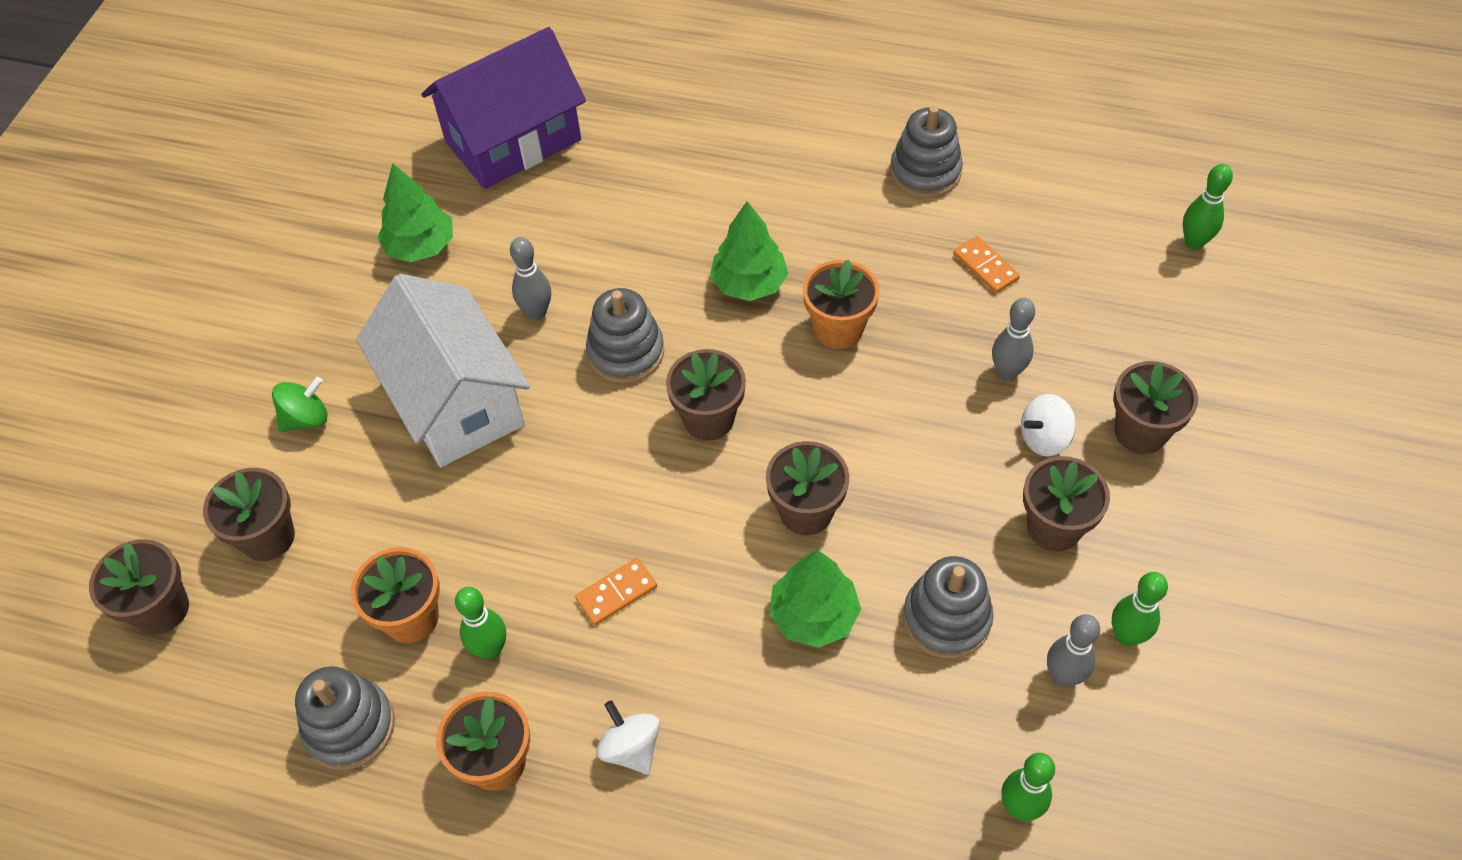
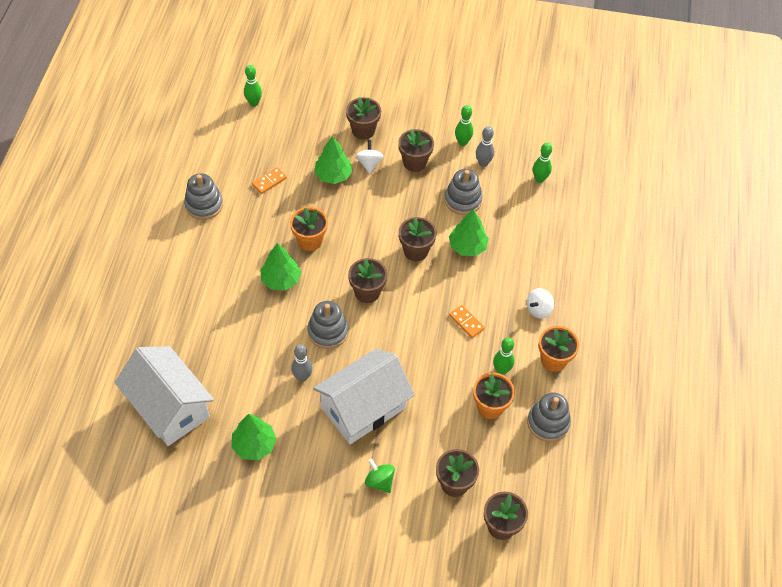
camera: 100 degrees left, 0 degrees up
(513, 140) = (169, 407): purple house -> white house
(1007, 372) = (333, 175): grey bowling pin -> green tree
(1044, 438) = (369, 164): white spinning top -> white spinning top turned 150 degrees counterclockwise

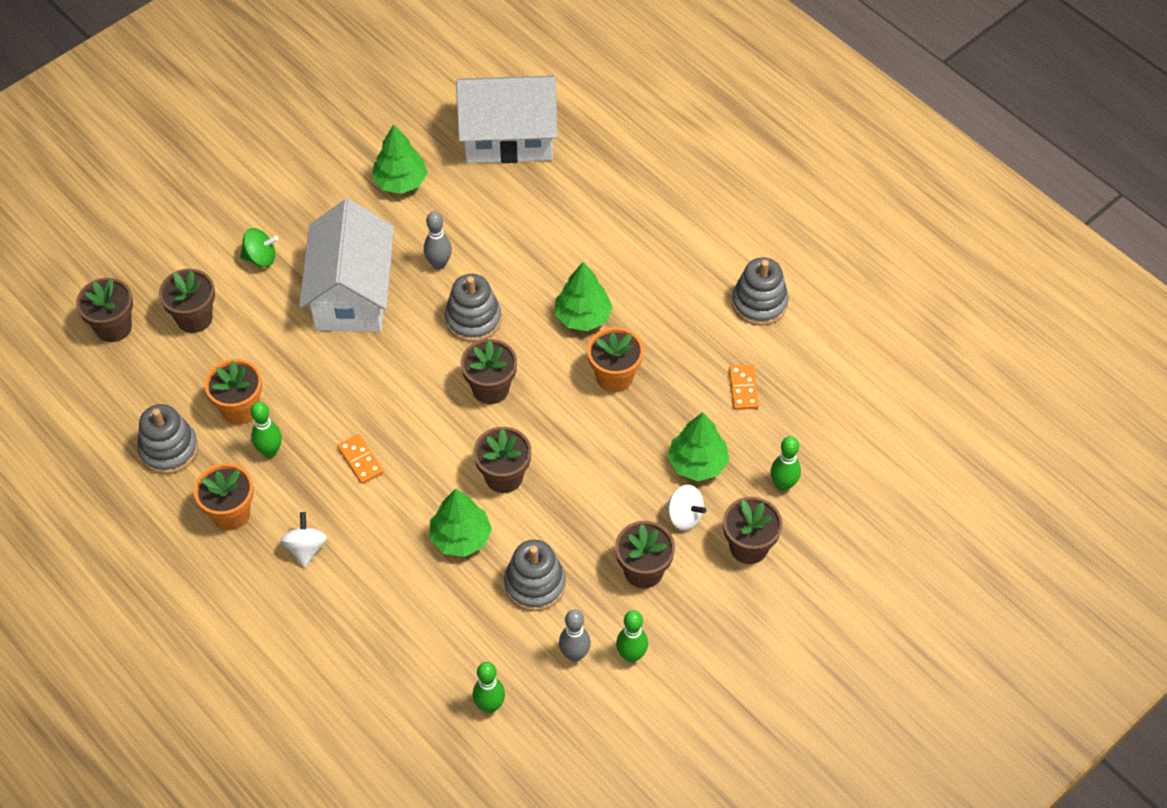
camera: 130 degrees right, 0 degrees up
(254, 103) = (898, 449): green bowling pin -> green bowling pin (783, 485)
(466, 322) = (360, 460): orange domino -> orange domino turned 60 degrees clockwise

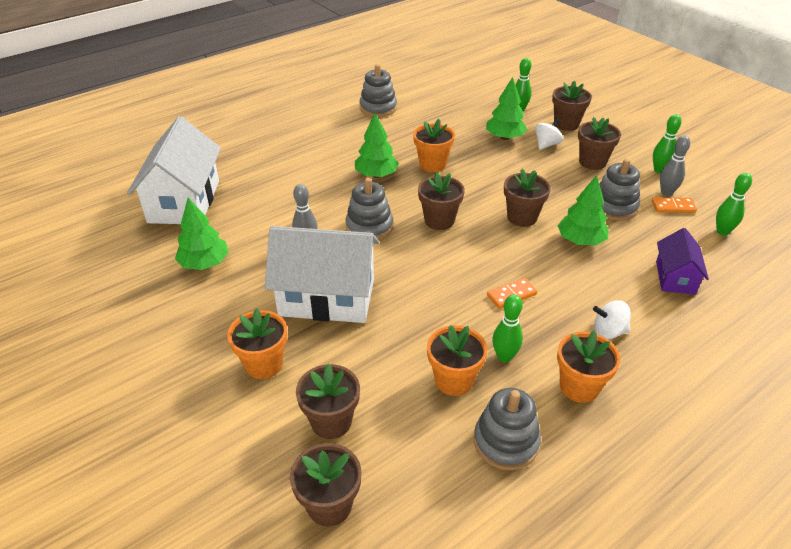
camera: 85 degrees left, 15 degrees down
(261, 258) = (264, 364): green spinning top -> orange flower pot
(396, 631) = (675, 277): none -> purple house
(743, 388) = (446, 118): orange domino -> orange domino (673, 207)

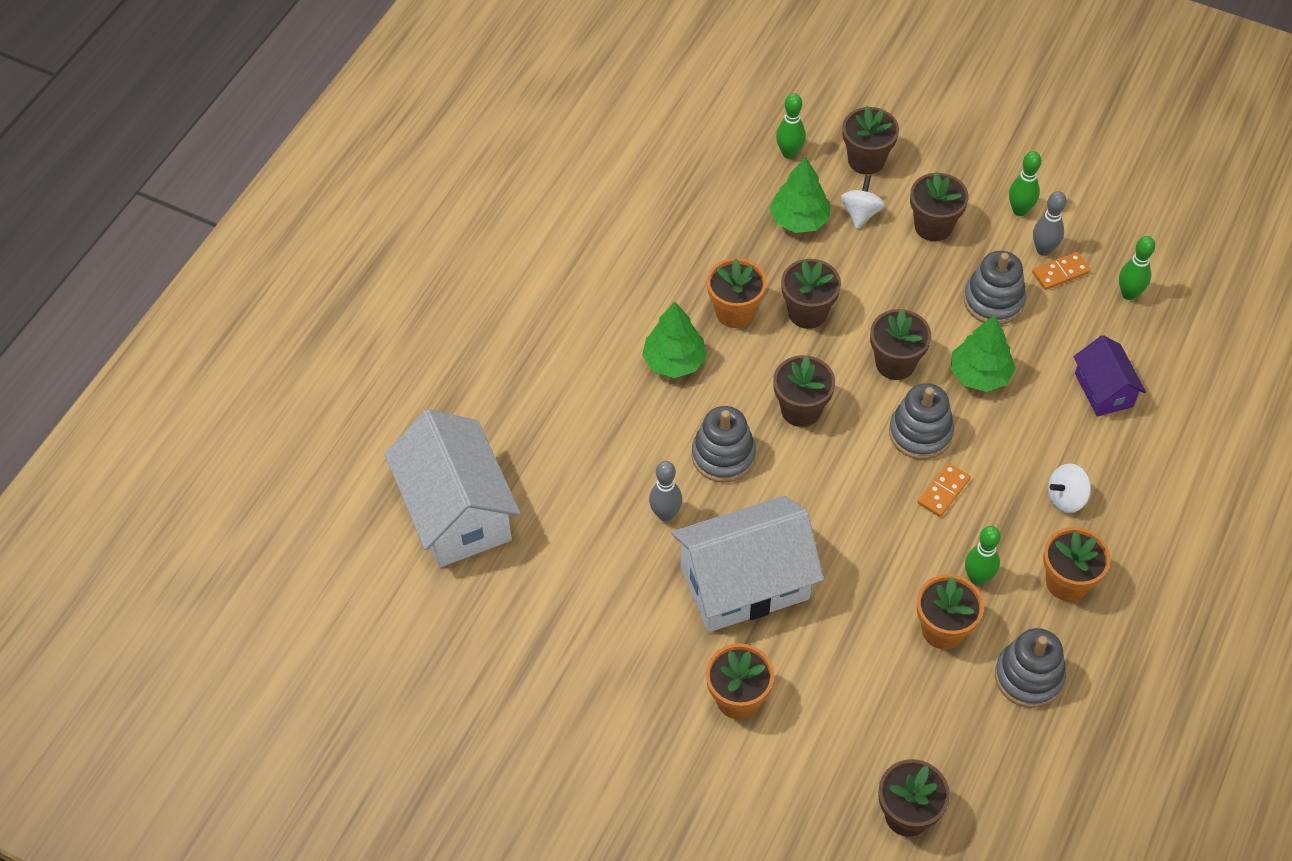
camera: 25 degrees left, 15 degrees up
(204, 263) = (565, 597): green tree -> none
(331, 421) = (852, 731): brown flower pot -> brown flower pot (807, 313)
(378, 108) = (590, 224): grey stacking toy -> grey stacking toy (920, 433)

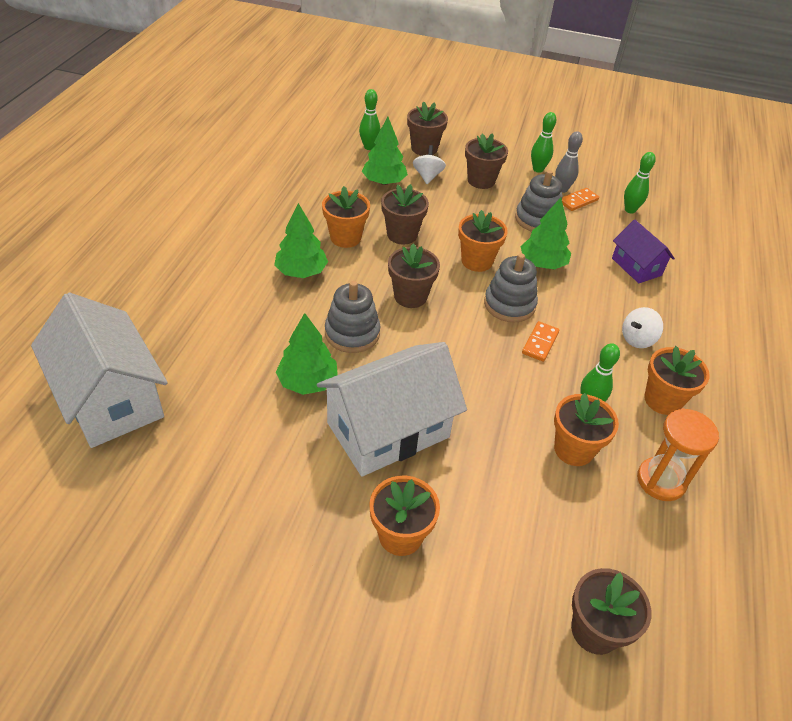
camera: 15 degrees left, 10 degrees down
(665, 514) = (308, 382): grey bowling pin -> green tree
(895, 363) = (477, 261): brown flower pot -> orange flower pot
(1028, 677) = (661, 481): grey stacking toy -> orange hourglass

